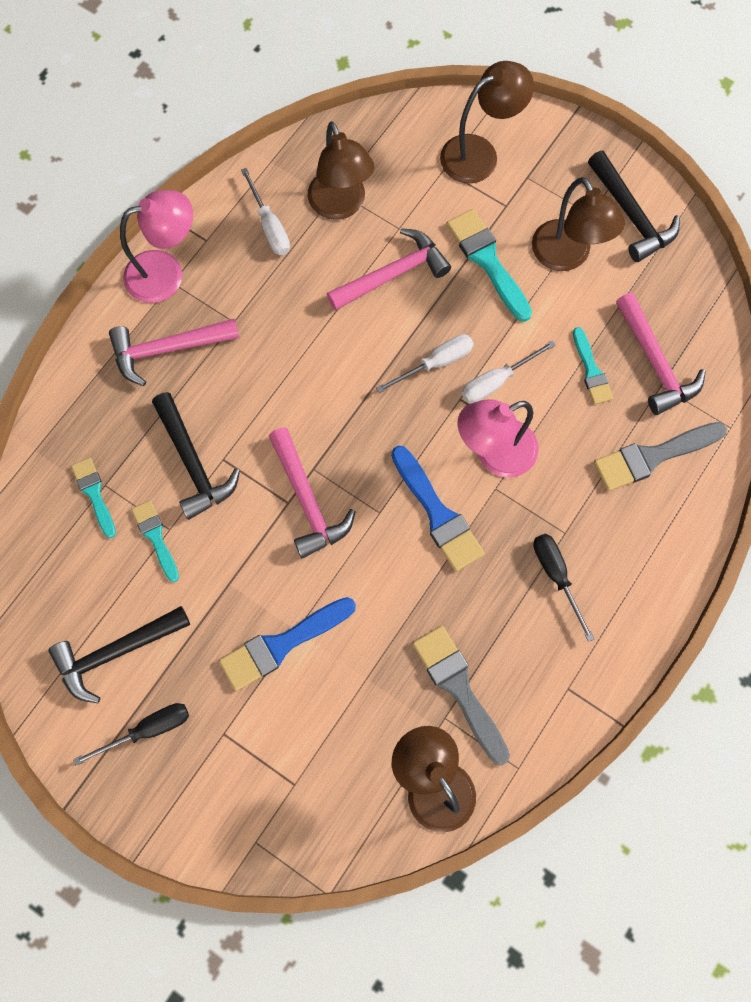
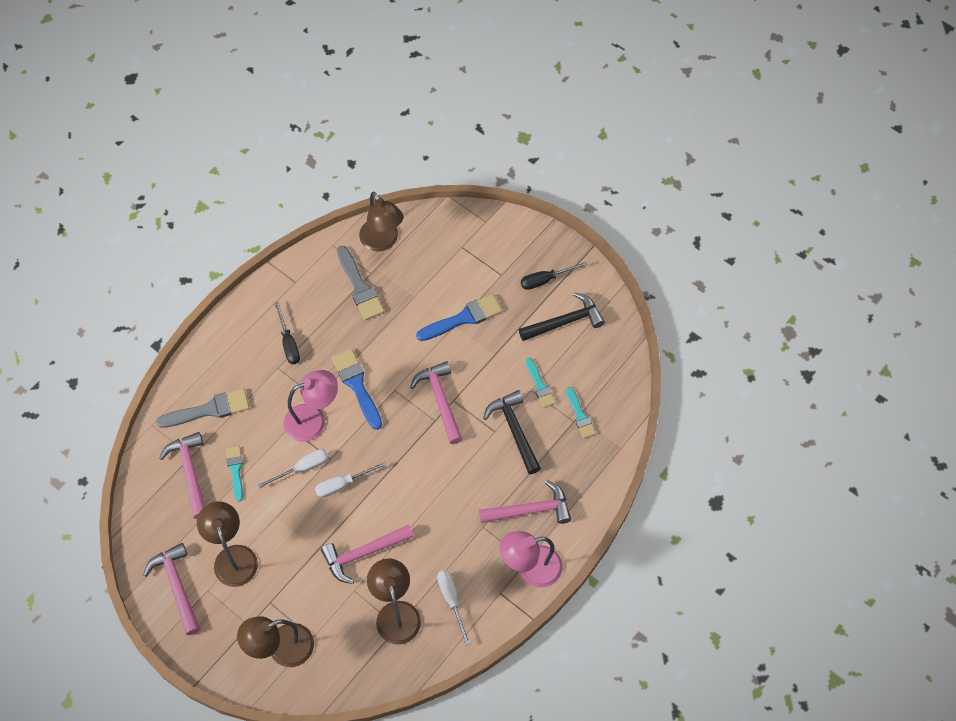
camera: 175 degrees left, 10 degrees down
(487, 261) = (292, 558): turquoise brush -> none
(631, 215) = (177, 586): black hammer -> pink hammer

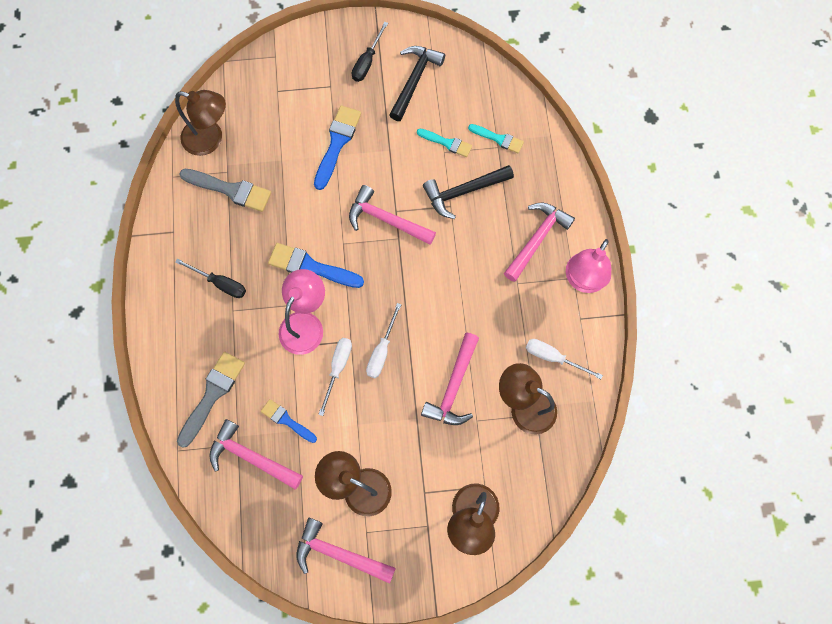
camera: 45 degrees left, 10 degrees up
(235, 470) = (286, 420): turquoise brush -> blue brush
(514, 430) = (463, 192): black hammer -> black hammer turned 45 degrees counterclockwise

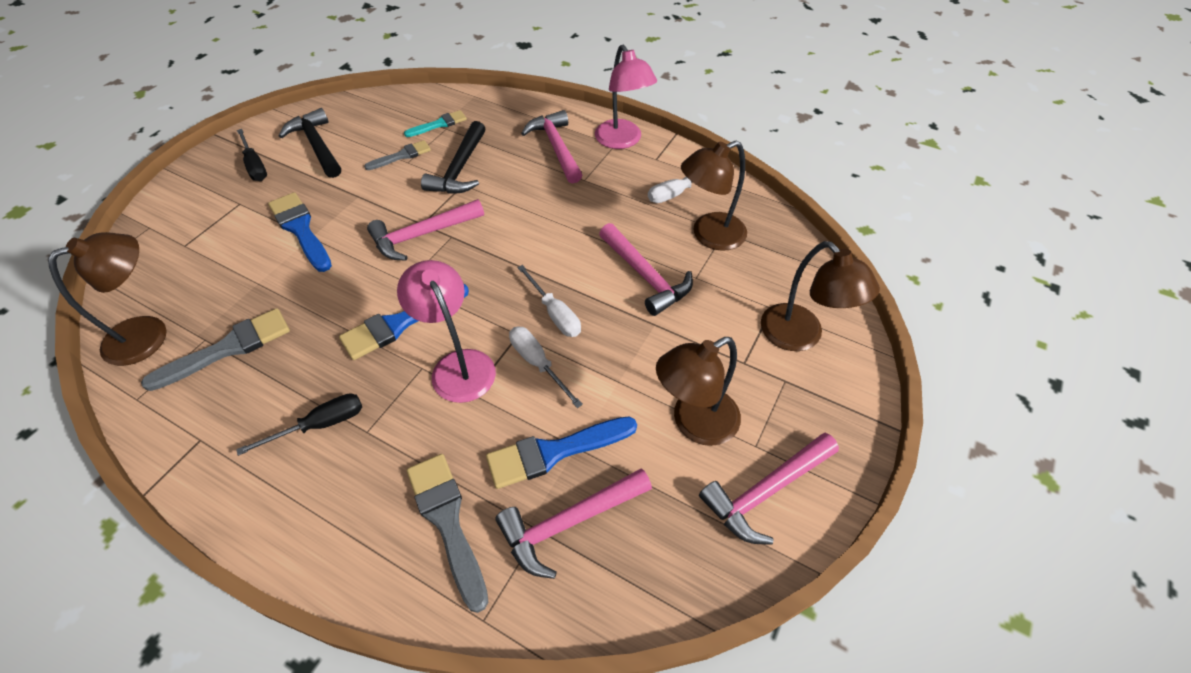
camera: 55 degrees left, 20 degrees down
(286, 420) = (554, 452): blue brush -> blue brush, size x1.62
(447, 143) = (401, 156): turquoise brush -> grey brush

